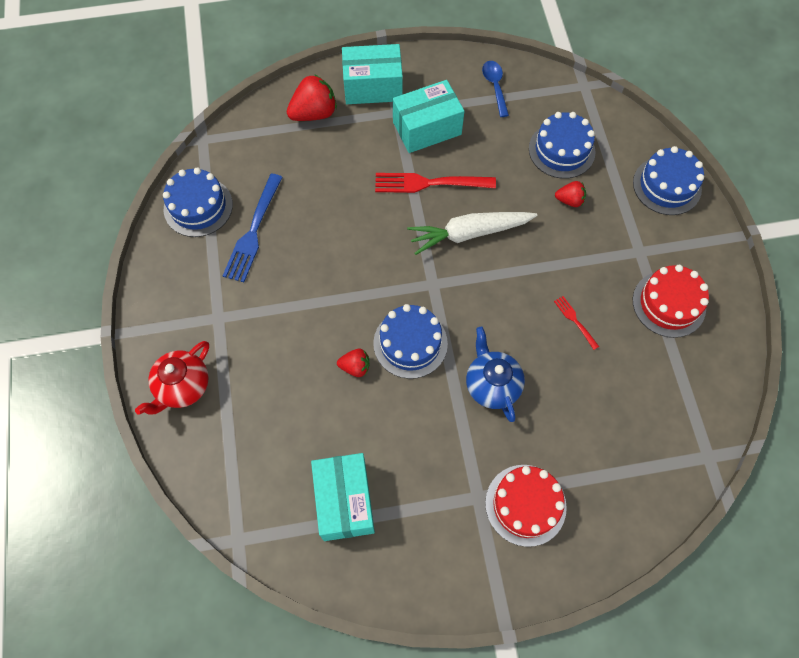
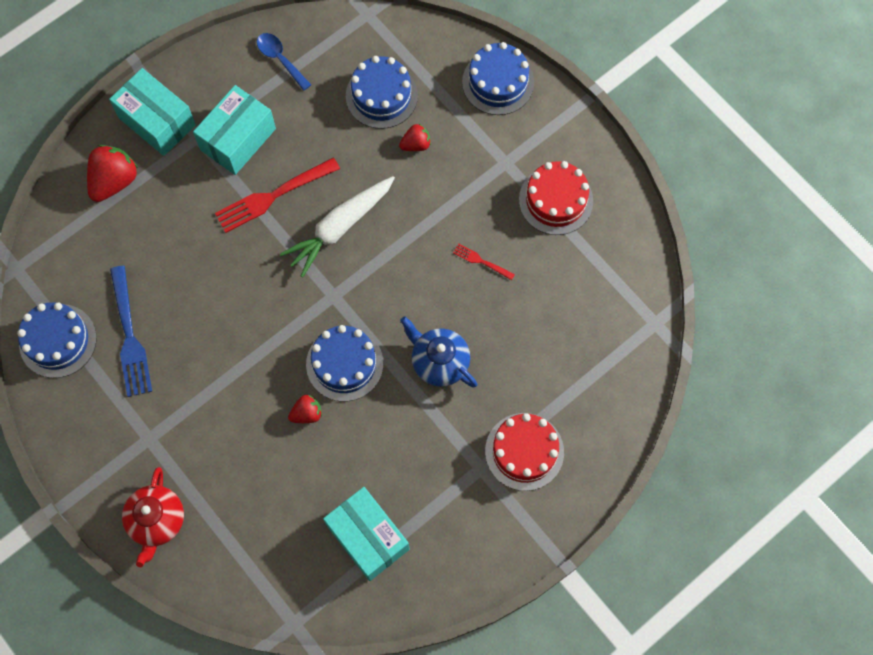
camera: 30 degrees left, 5 degrees up
(373, 87) = (157, 121): turquoise box -> turquoise box turned 75 degrees clockwise

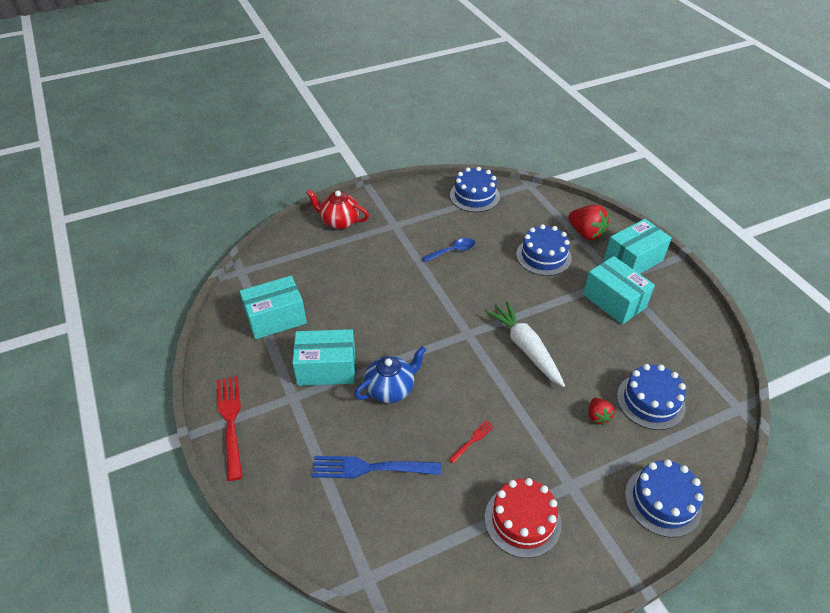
camera: 105 degrees right, 25 degrees down
(129, 336) = (468, 226): blue fork -> blue fork (370, 468)
(273, 196) = (561, 313): red fork -> red fork (230, 422)
(280, 59) = (689, 338): blue spoon -> blue spoon (452, 251)
(307, 413) = (380, 302): red strawberry -> none
(344, 364) = (410, 330): blue cake -> blue cake (543, 256)
(430, 444) = (326, 368): none -> turquoise box
(524, 451) = (292, 430): red cake -> none

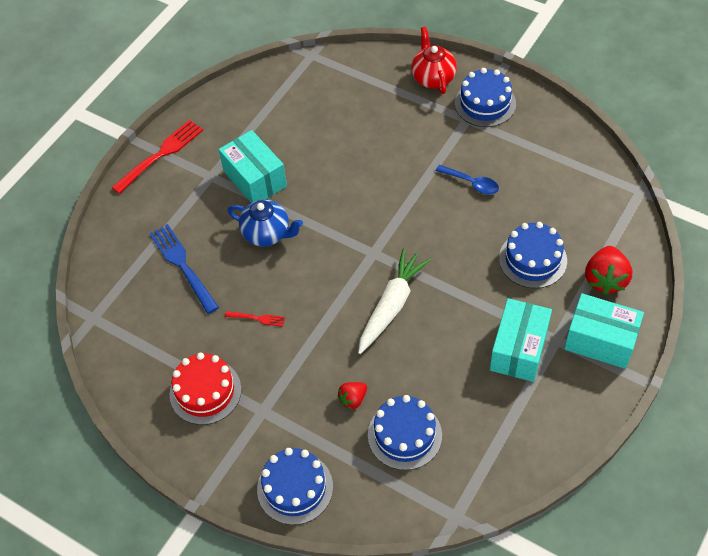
camera: 60 degrees right, 10 degrees up
(276, 318) = (280, 112): turquoise box -> none
(474, 196) = (573, 155): blue cake -> blue cake (485, 103)

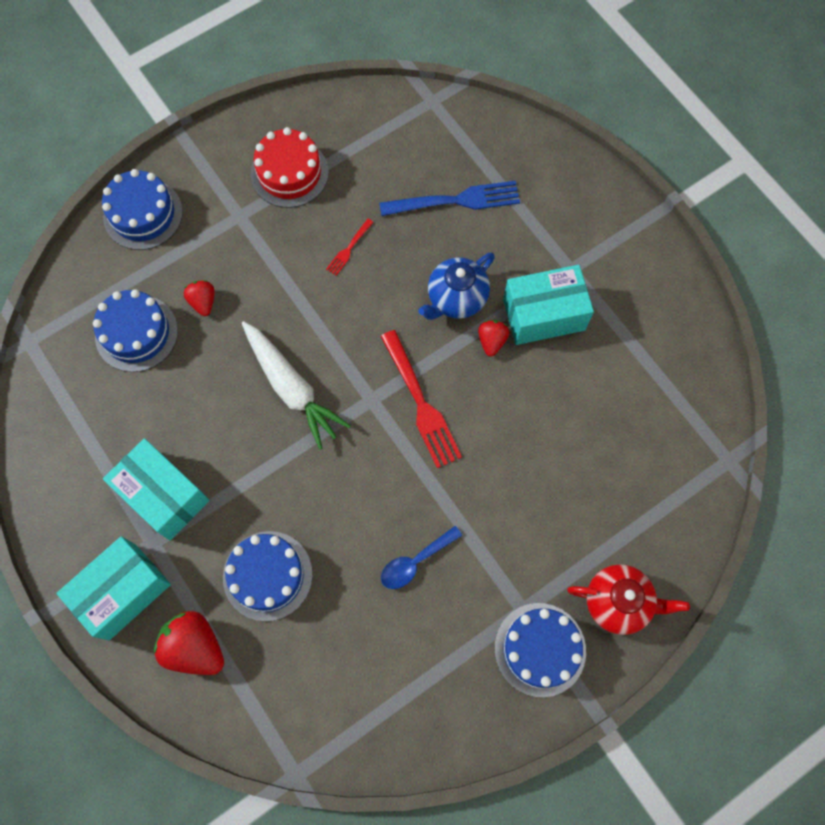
camera: 110 degrees right, 15 degrees up
(161, 155) = (629, 227): red fork -> red fork (420, 403)
(291, 200) = (492, 341): none -> red strawberry

